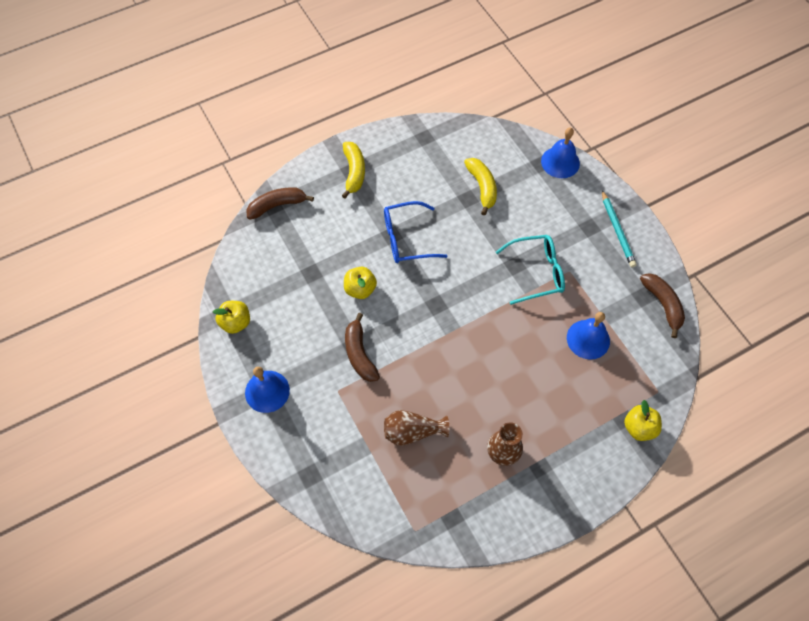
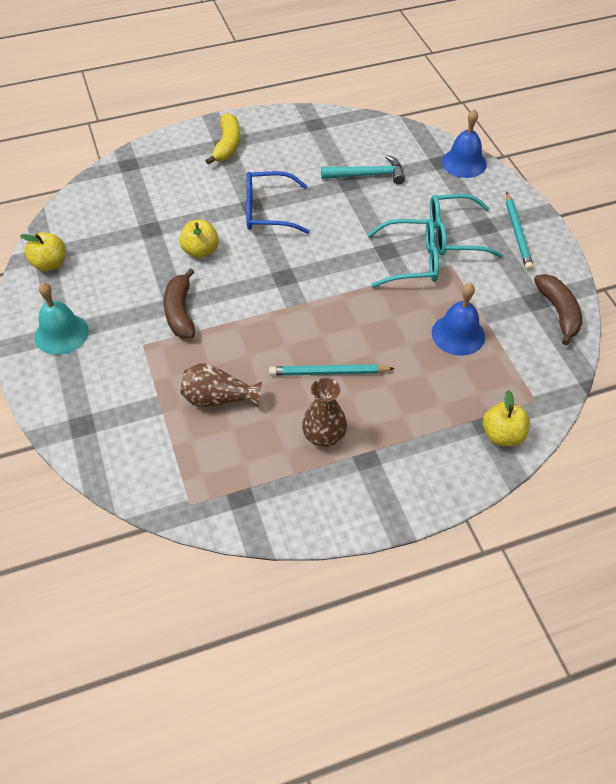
camera: 10 degrees right, 10 degrees down
(267, 391) = (61, 334): blue bell -> turquoise bell
(277, 205) = (133, 164): brown banana -> none
(482, 187) = (367, 175): yellow banana -> turquoise hammer
(494, 392) = (329, 372): none -> turquoise pencil
(566, 240) = (454, 235): none -> turquoise glasses

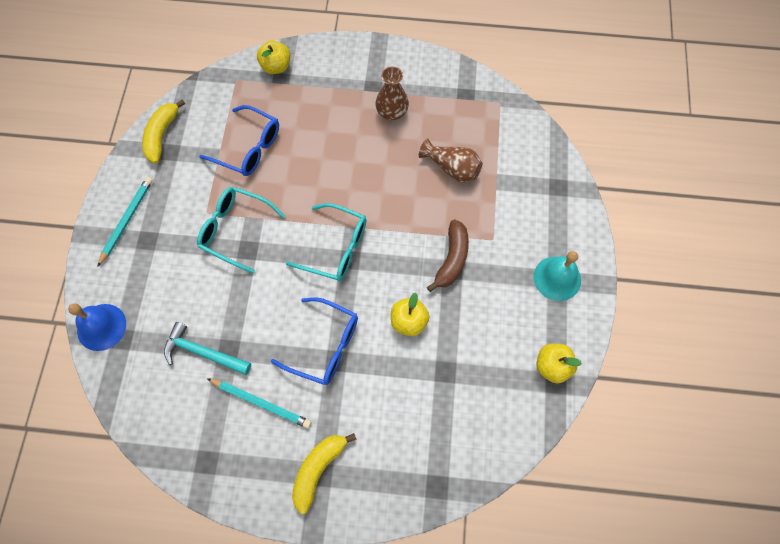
camera: 155 degrees left, 15 degrees up
(329, 372) = (362, 156): turquoise pencil -> turquoise pencil (261, 403)
(454, 235) = (180, 242): turquoise glasses -> turquoise glasses (336, 248)
(458, 334) = (249, 148): blue bell -> blue glasses
(558, 312) = (162, 135): brown banana -> yellow banana

